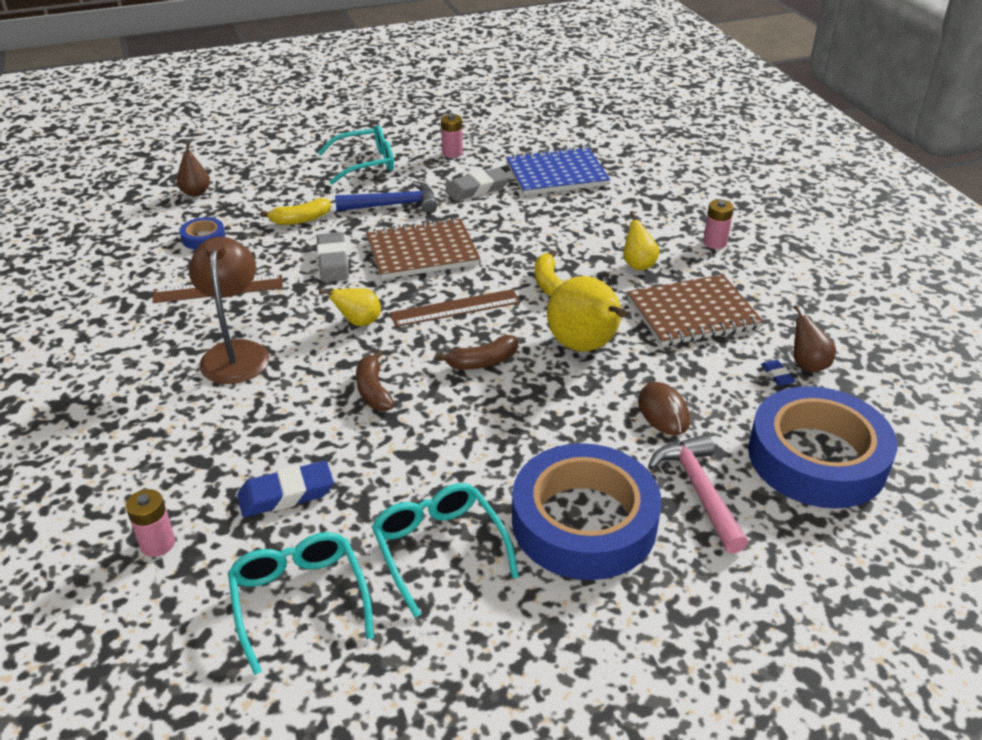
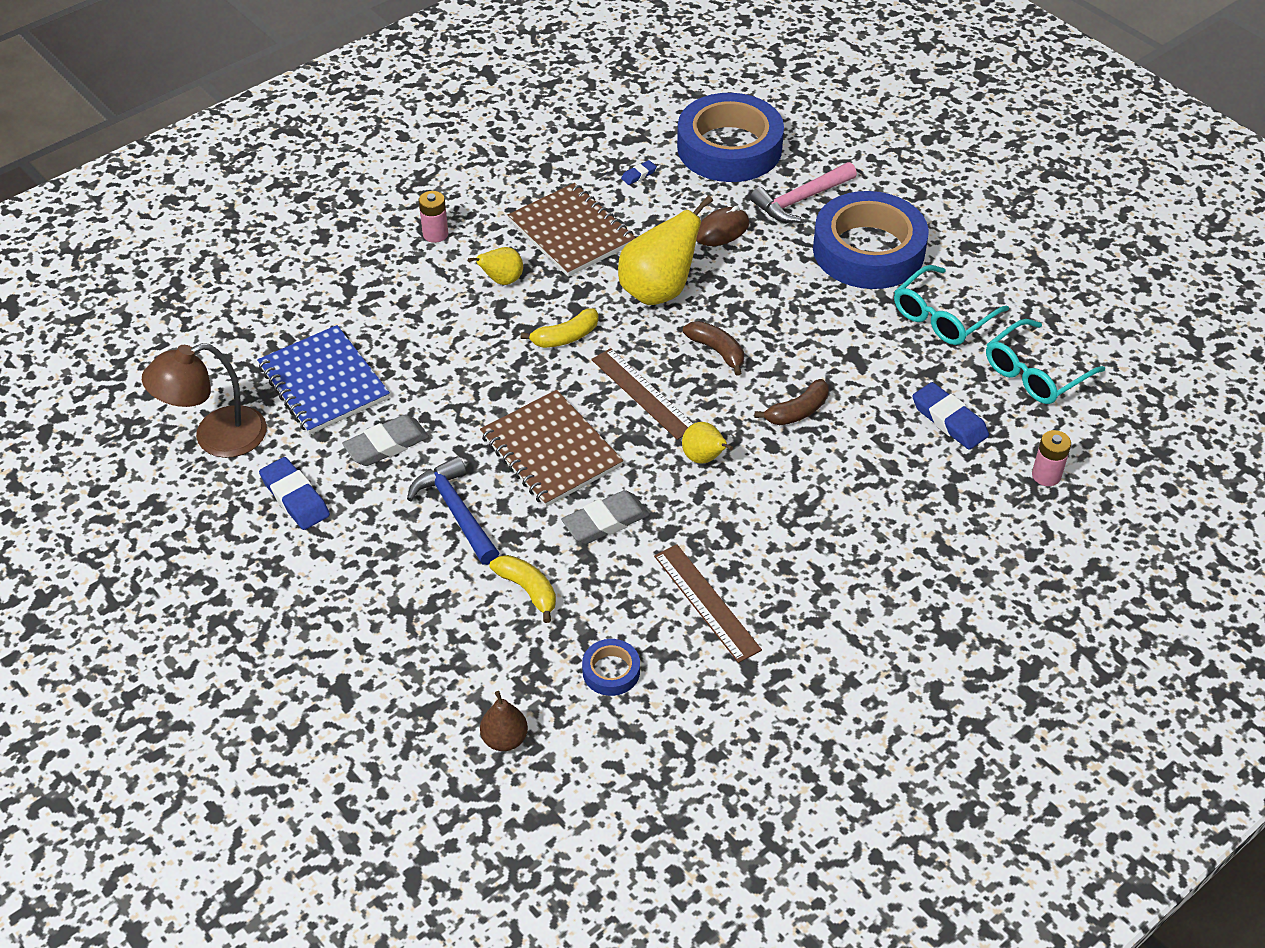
camera: 110 degrees left, 10 degrees up
(236, 353) = (802, 535): brown lamp -> brown lamp (216, 437)
(366, 163) = (355, 579): turquoise glasses -> none
(452, 153) = (295, 498): pink battery -> blue eraser
(477, 189) = (386, 445): grey eraser -> grey eraser turned 75 degrees counterclockwise
(807, 365) = (615, 160): brown pear -> none

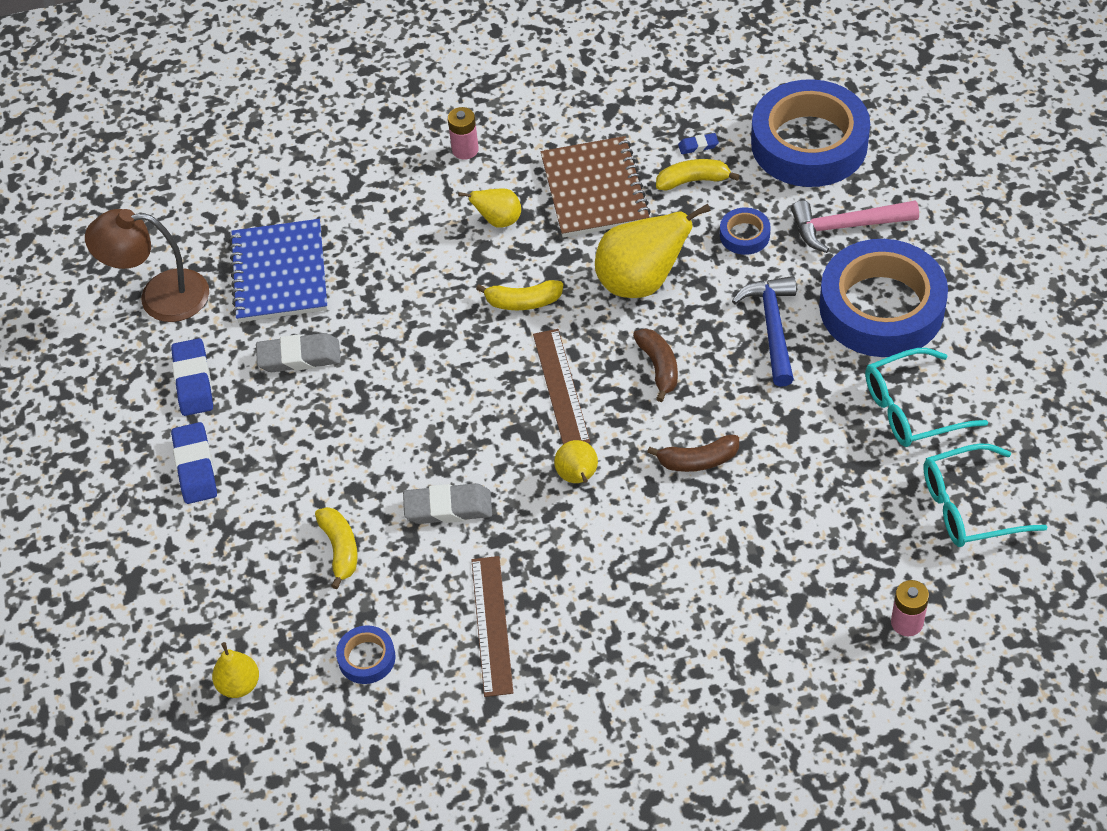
camera: 30 degrees right, 5 degrees up
(456, 511) = (322, 447): blue hammer -> blue hammer (772, 327)
(505, 739) = (239, 684): brown pear -> yellow pear
(551, 451) = (440, 417): brown notebook -> none
(652, 202) = (693, 180): none -> yellow banana
(722, 230) = (744, 235): brown mouse -> blue tape
(949, 420) = (845, 526): blue eraser -> blue eraser (195, 467)

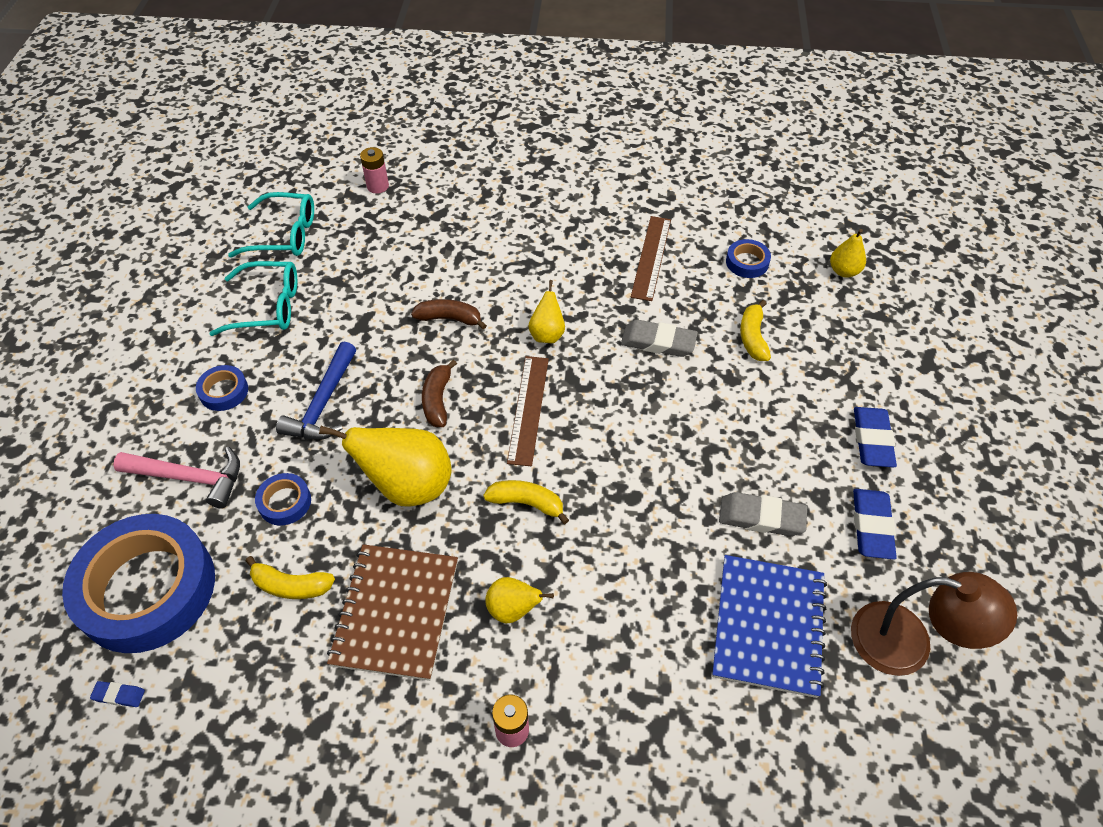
camera: 165 degrees left, 0 degrees up
(698, 146) = (257, 631): blue eraser -> blue eraser (119, 695)
(881, 307) = (224, 391): blue tape -> blue tape, size x0.42

